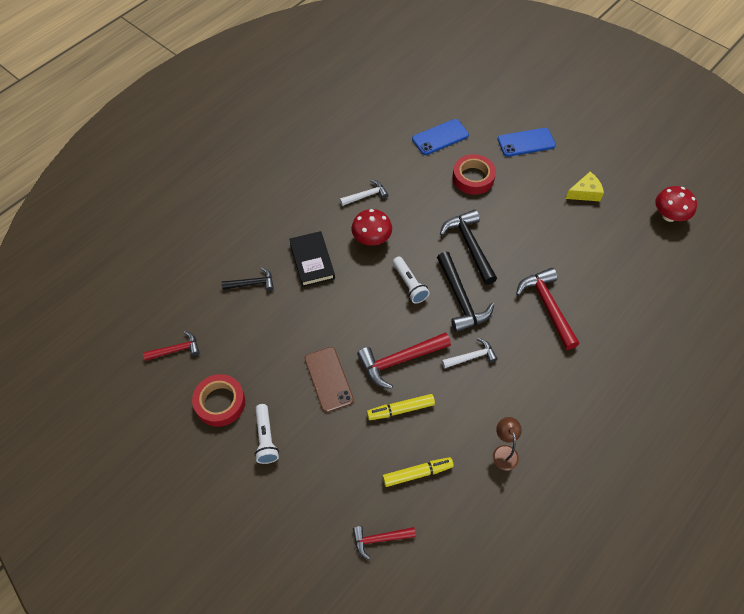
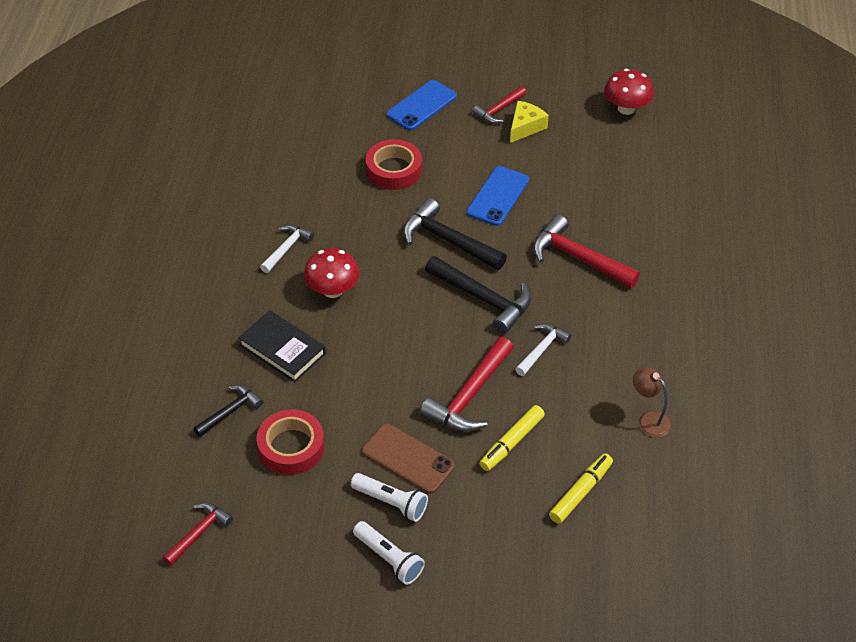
camera: 35 degrees left, 10 degrees down
(220, 402) = (303, 555): red tape -> red tape (291, 447)
(380, 539) = (595, 577): red hammer -> red hammer (499, 110)
(409, 284) = (415, 314): white flashlight -> white flashlight (391, 502)
(440, 137) = (321, 145): blue phone -> blue phone (498, 196)

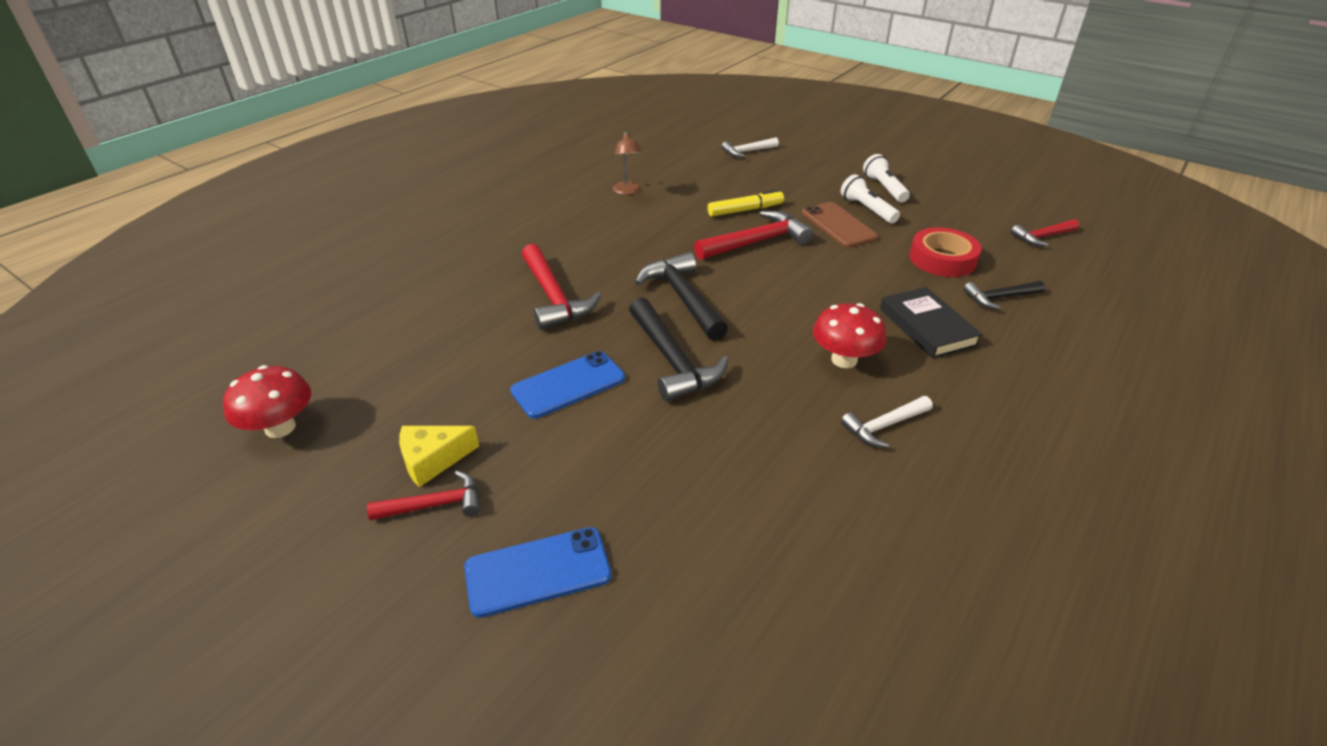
camera: 150 degrees left, 10 degrees down
(394, 170) = (670, 475): red tape -> none
(542, 349) = (665, 249): white hammer -> white hammer (747, 151)
(581, 492) = (717, 177): yellow marker -> none

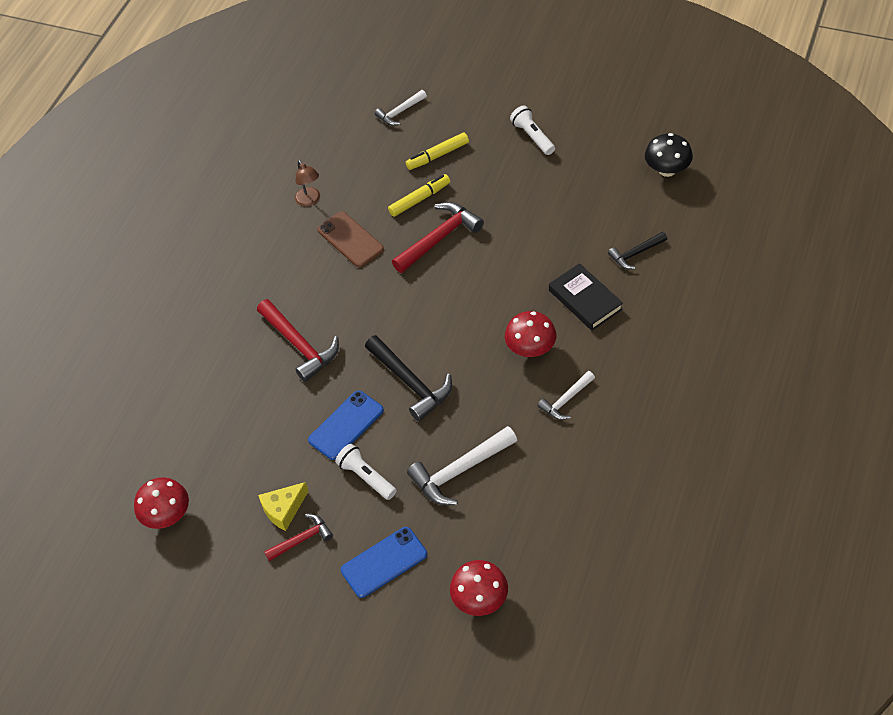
camera: 10 degrees left, 15 degrees up
(673, 682) = (480, 599): none -> red mushroom
(683, 298) = (399, 319): black hammer -> none
(703, 475) = (460, 471): none -> white hammer
(776, 184) = (437, 155): none -> yellow marker
(838, 225) = (501, 199): brown phone -> brown phone (350, 239)
(867, 209) = (522, 171): white flashlight -> white flashlight (366, 477)
(942, 259) = (590, 220): red tape -> none
(1042, 237) = (667, 170): red hammer -> black mushroom

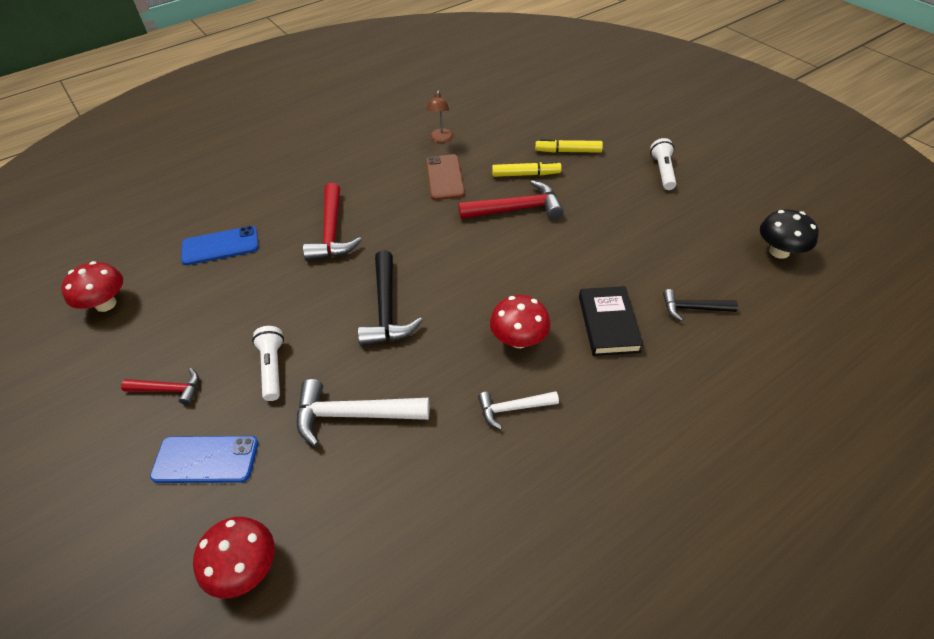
camera: 30 degrees right, 5 degrees down
(283, 509) = (184, 354): yellow cheese -> none
(346, 425) = (302, 313): blue phone -> blue phone (220, 246)
(400, 112) = (564, 112): white hammer -> none

